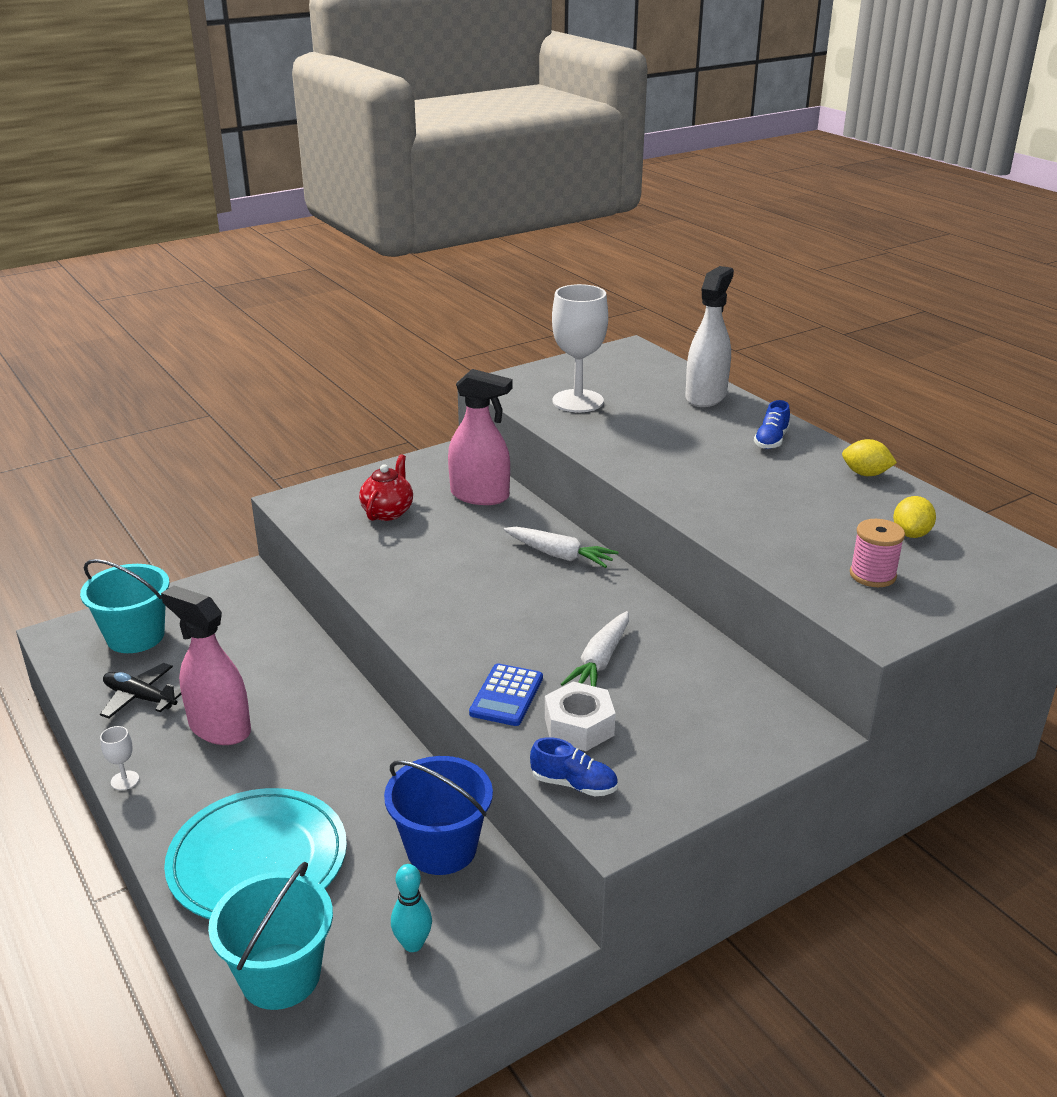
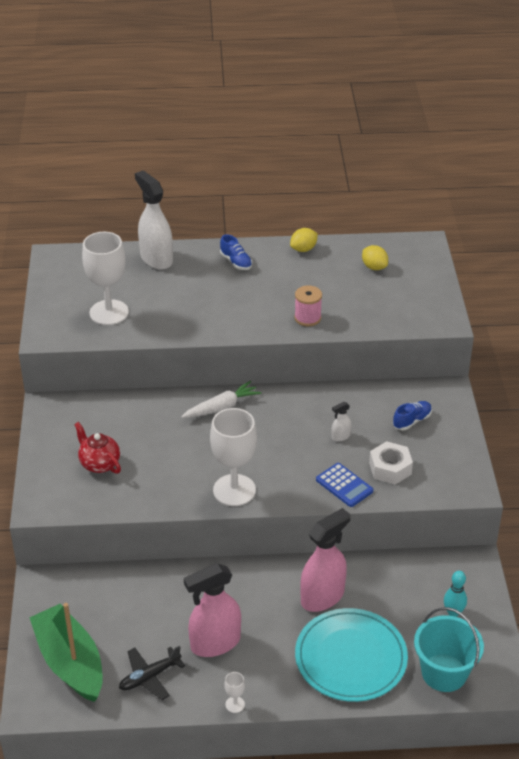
camera: 60 degrees left, 10 degrees up
(135, 636) = (70, 662): turquoise bucket -> green boat
(421, 612) = (234, 490): none -> white goblet
(441, 848) = (392, 576): blue bucket -> none
(480, 496) = (118, 413): pink spray bottle -> pink spray bottle (322, 597)
(574, 784) = (433, 489): blue shoe -> blue shoe (412, 421)
(600, 661) = (340, 436): white carrot -> white spray bottle
(872, 575) = (400, 299): pink spool -> pink spool (307, 318)

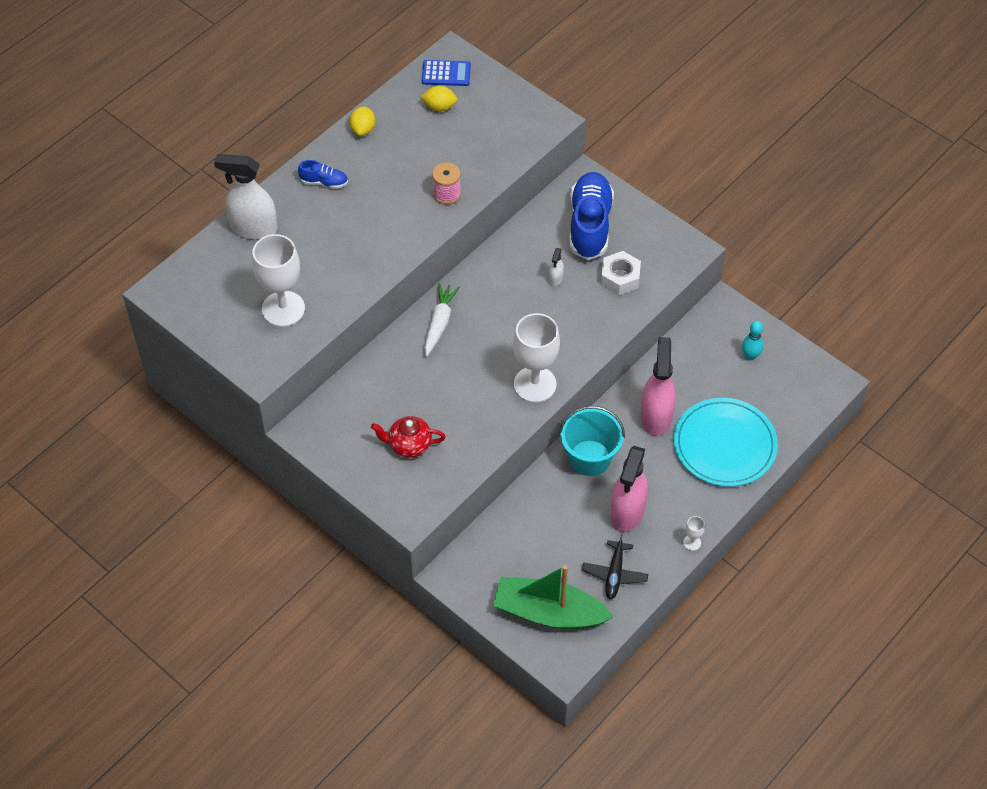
camera: 45 degrees left, 15 degrees up
(344, 485) = (605, 317): blue calculator -> blue calculator (446, 74)
(412, 421) = (590, 225): blue shoe -> blue shoe, size x2.15
(444, 673) = (792, 405): turquoise bucket -> turquoise bucket (590, 458)

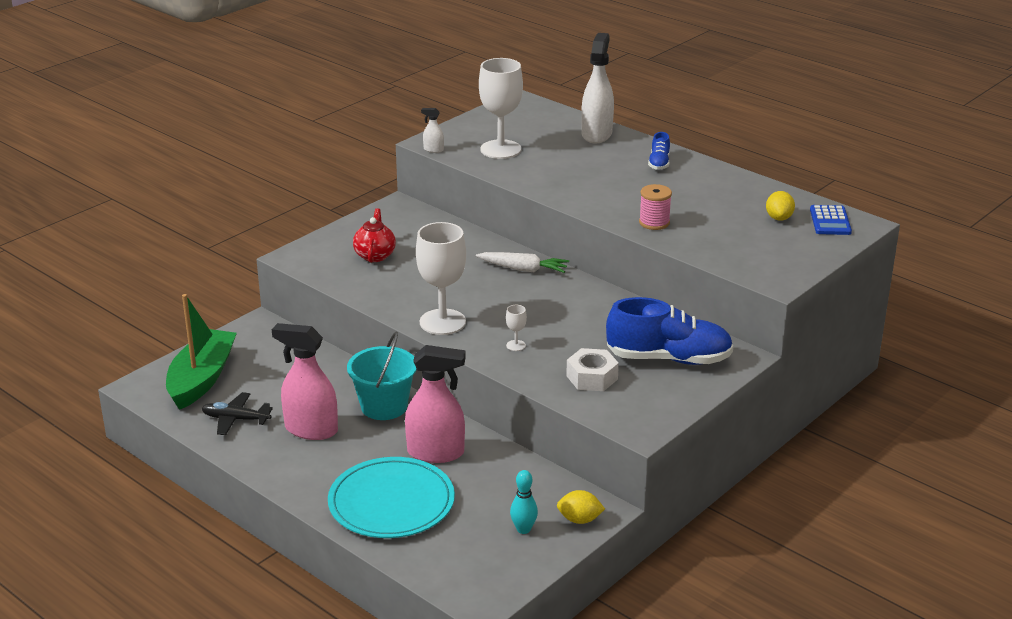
camera: 90 degrees right, 25 degrees down
(363, 129) = (734, 180): yellow lemon -> yellow lemon (579, 520)
(555, 278) = (587, 336): white spray bottle -> white spray bottle (433, 150)
(692, 542) = (262, 473): white goblet -> white goblet (516, 345)

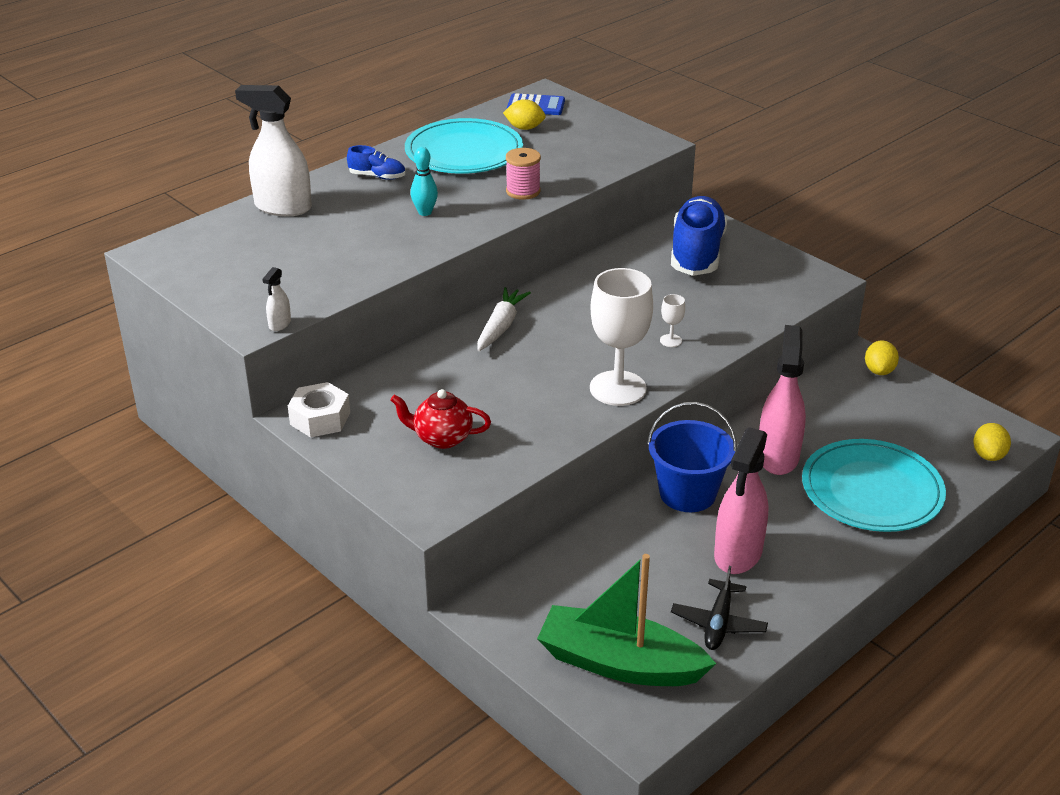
camera: 85 degrees left, 5 degrees up
(384, 406) = (687, 493): turquoise bucket -> blue bucket
(447, 579) = (988, 455): none -> yellow lemon
(500, 149) = (300, 274): white goblet -> none
(523, 529) = (900, 405): turquoise bowling pin -> turquoise bowling pin (425, 212)
(592, 377) = (733, 298): white nut -> white nut (320, 418)
(718, 194) = (464, 152): none -> turquoise plate

